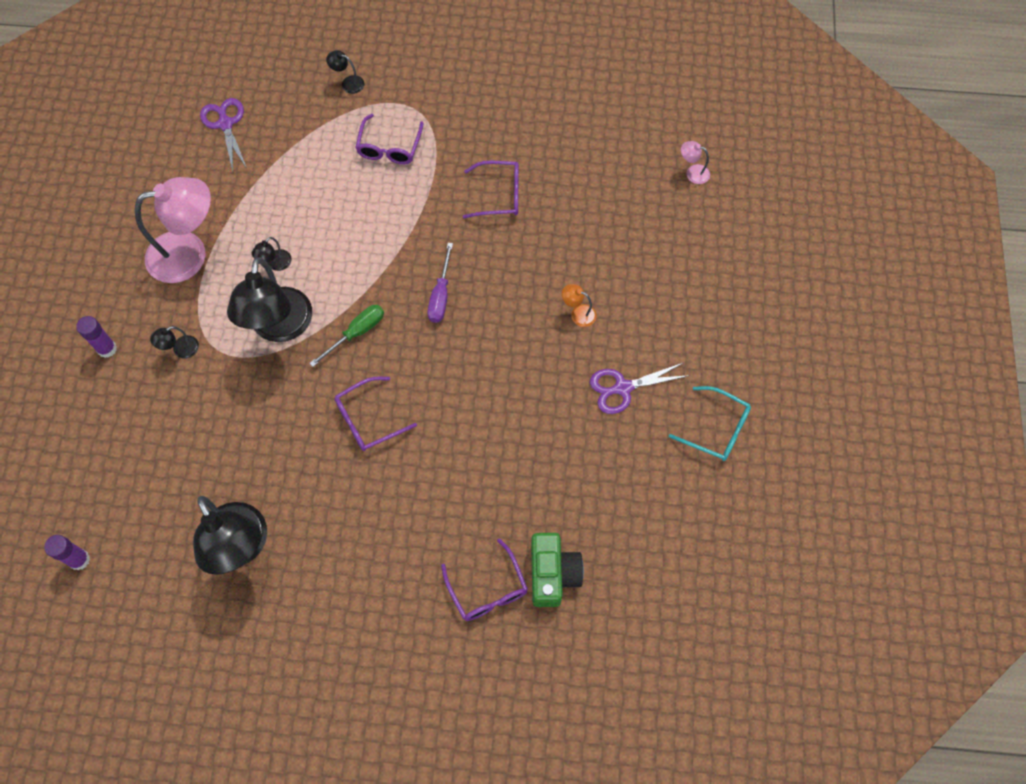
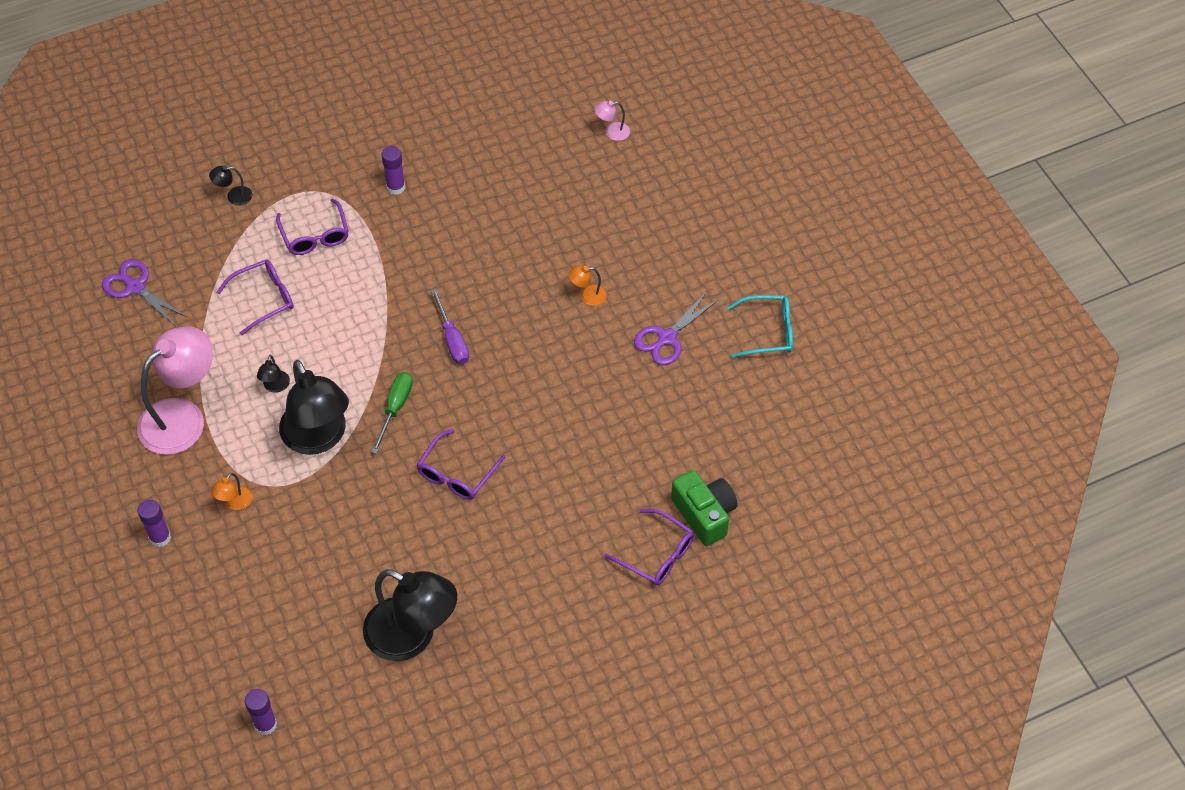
camera: 30 degrees left, 10 degrees down
(180, 350) = (235, 503): black lamp -> orange lamp
(480, 136) = (396, 187): none -> purple glue stick
(499, 195) = (448, 230): purple glasses -> purple glasses (263, 299)

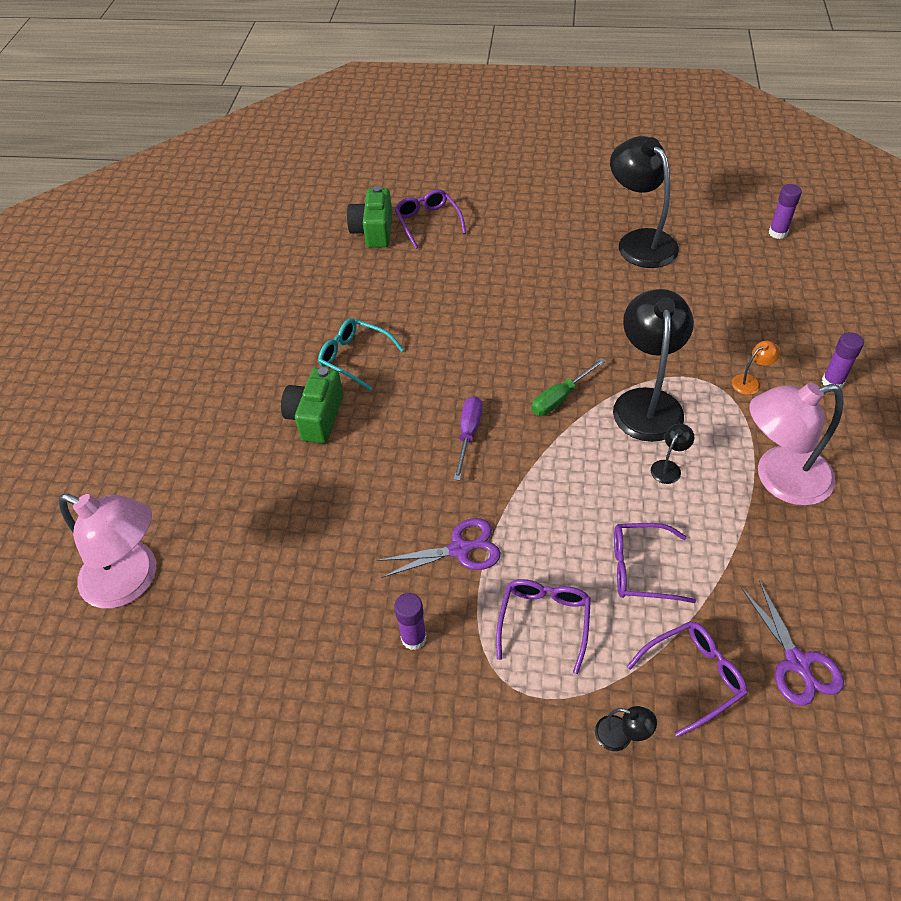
camera: 145 degrees left, 5 degrees down
(457, 473) = (538, 326): purple glasses -> purple glasses (693, 677)
(587, 296) = (316, 417): orange lamp -> green camera
(612, 132) = (132, 580): pink lamp -> pink lamp, size x2.46
(667, 338) = (284, 352): purple scissors -> purple scissors (459, 549)
(767, 332) = (204, 322): turquoise glasses -> turquoise glasses (355, 358)

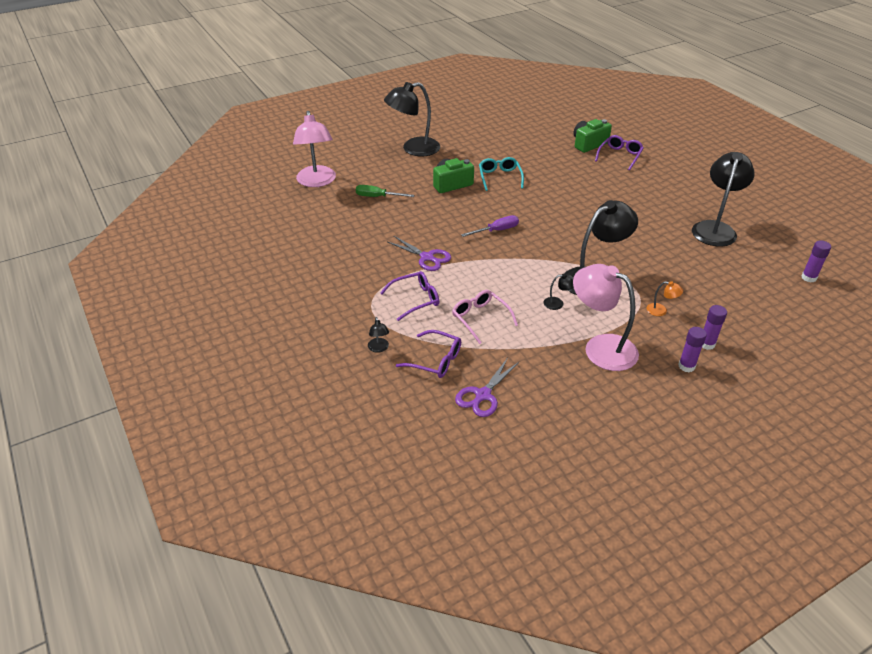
camera: 50 degrees right, 10 degrees down
(183, 407) = (413, 149): none -> black lamp
(414, 638) = (366, 265): purple glue stick -> purple glue stick (686, 366)
(560, 398) = (557, 248): green screwdriver -> green screwdriver (377, 197)
(641, 569) = (480, 319): purple glasses -> pink glasses

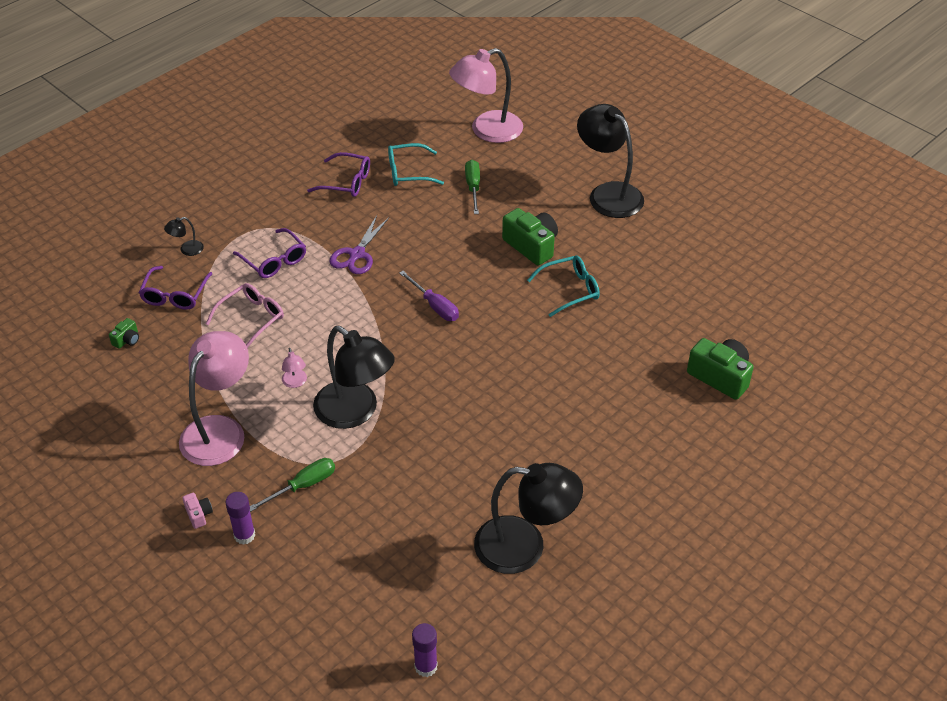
camera: 75 degrees right, 5 degrees up
(343, 221) = (408, 172): none -> turquoise glasses
(483, 395) = (127, 340): purple scissors -> green camera
(558, 303) = (295, 382): black lamp -> pink lamp
(619, 156) = (699, 418): purple glasses -> purple glasses (346, 182)
(661, 311) = (303, 486): orange lamp -> green screwdriver
(686, 366) = (198, 514): purple glue stick -> pink camera

